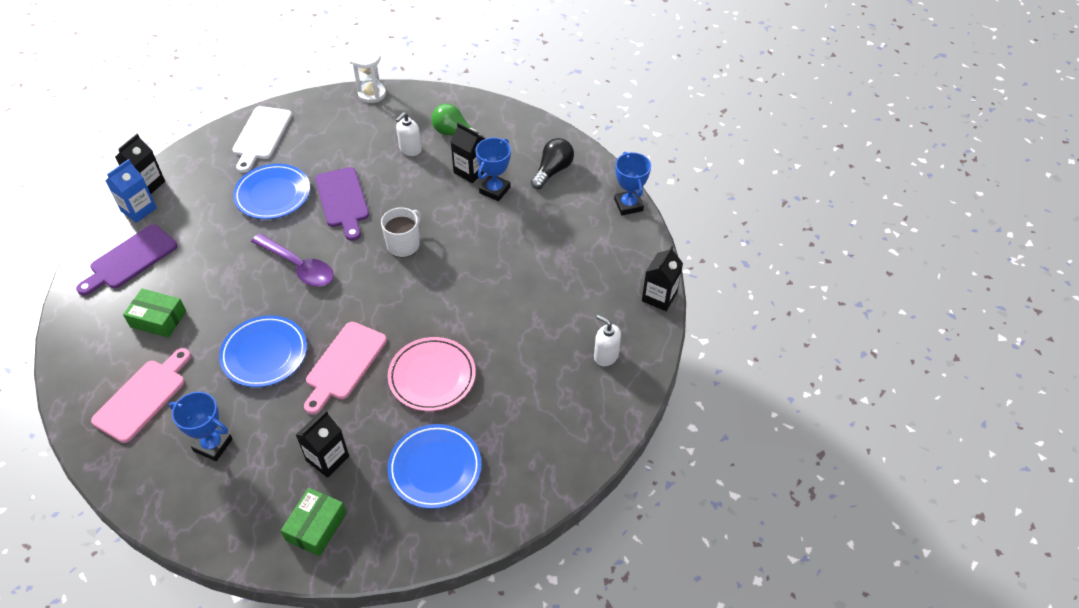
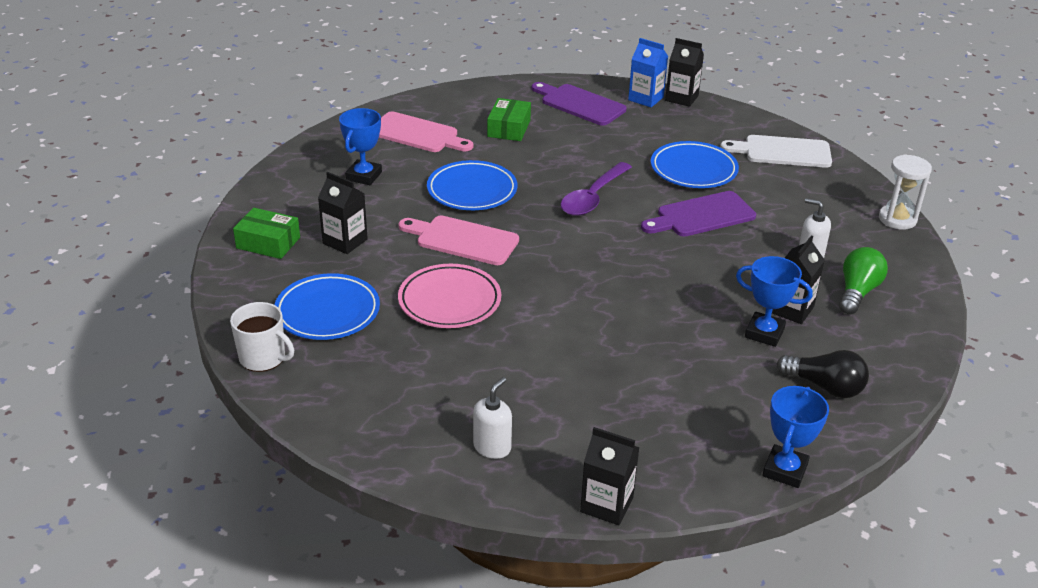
camera: 85 degrees right, 15 degrees down
(404, 244) = (644, 265): white mug -> white mug (263, 358)
(628, 205) = (785, 470): blue trophy -> blue trophy turned 45 degrees counterclockwise

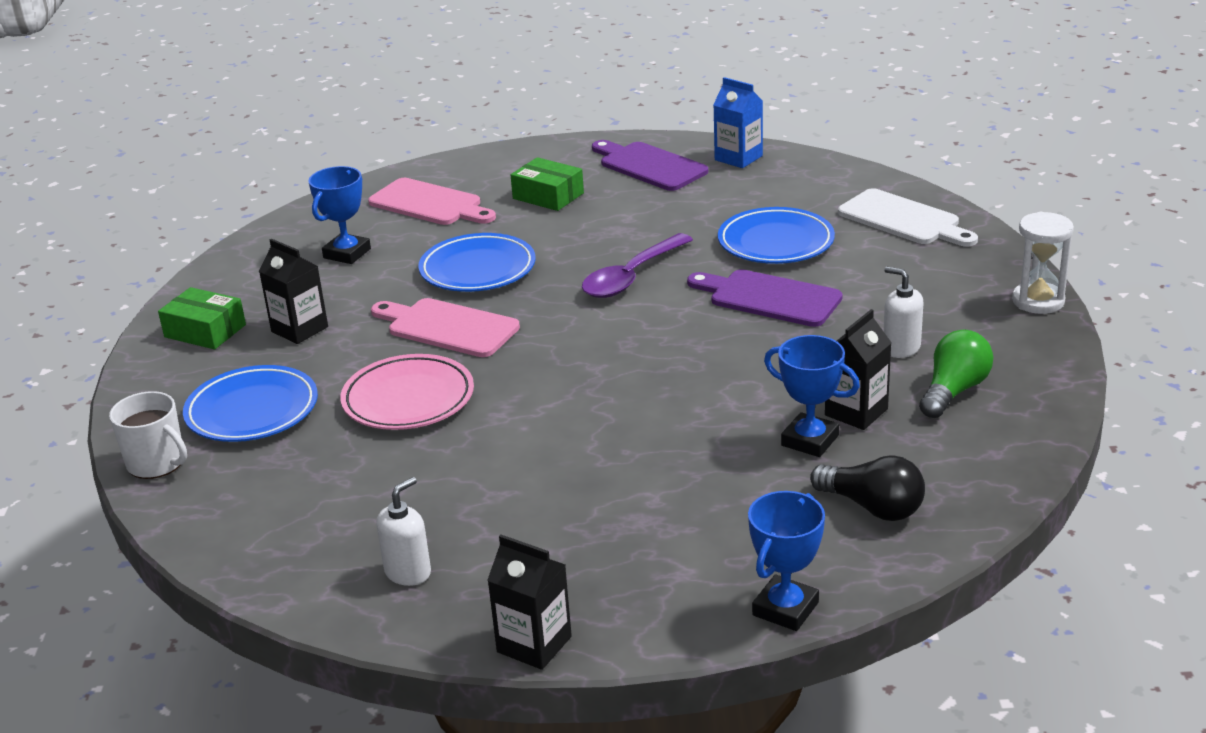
camera: 10 degrees right, 5 degrees down
(509, 128) = (548, 196): green box -> green box turned 75 degrees counterclockwise
(681, 98) = (787, 156): black carton -> none
(701, 216) = (769, 298): purple cutting board -> purple cutting board turned 45 degrees clockwise
(782, 152) = (903, 219): white cutting board -> white cutting board turned 150 degrees counterclockwise

